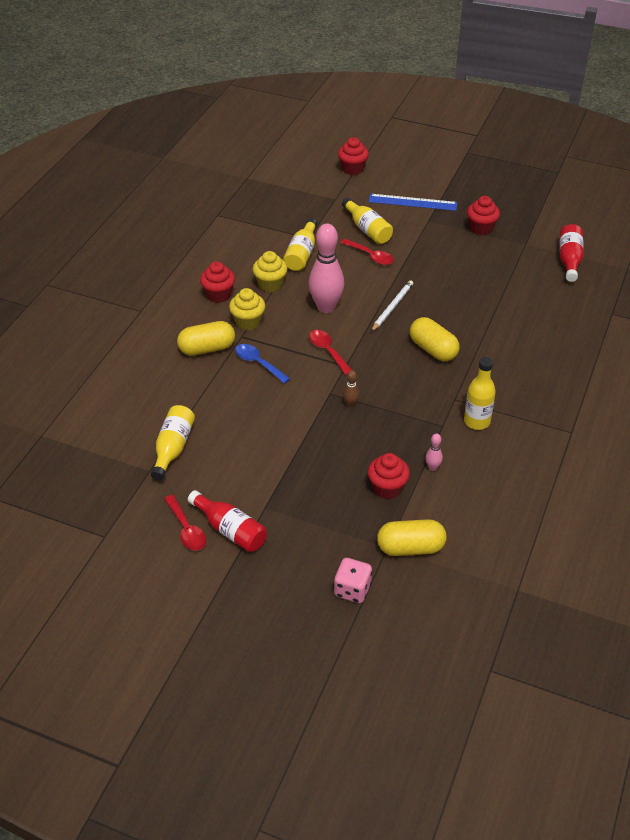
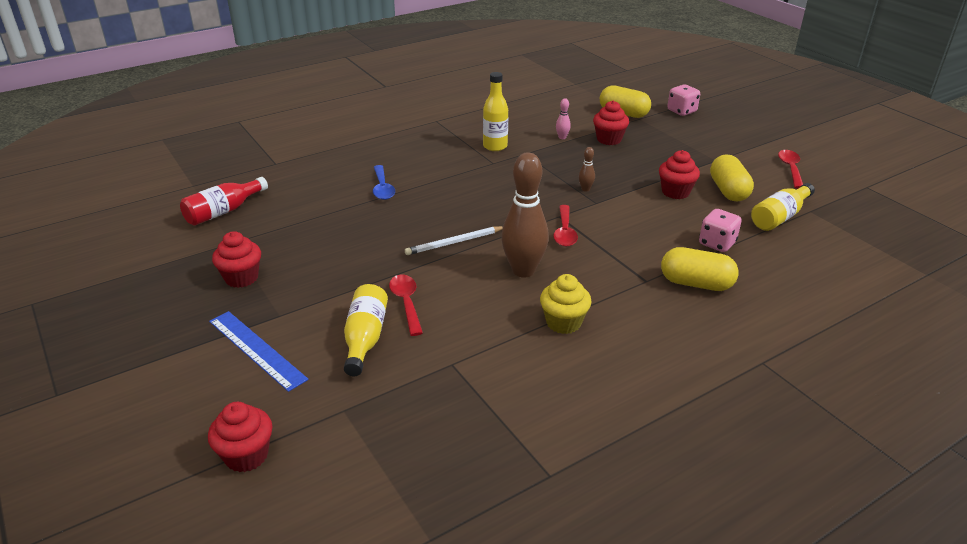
camera: 145 degrees left, 10 degrees down
(210, 393) = (717, 243): none -> pink dice
(218, 295) = (641, 338): red cupcake -> red cupcake (675, 192)
(230, 530) = (753, 158): red bottle -> none
(248, 322) = (627, 291): yellow cupcake -> none
(258, 363) = (647, 249): blue spoon -> blue spoon (382, 188)
(302, 254) = (485, 344): yellow bottle -> none
(326, 307) = (523, 270): pink bowling pin -> brown bowling pin
(433, 349) = (464, 197): yellow capsule -> yellow capsule (728, 191)

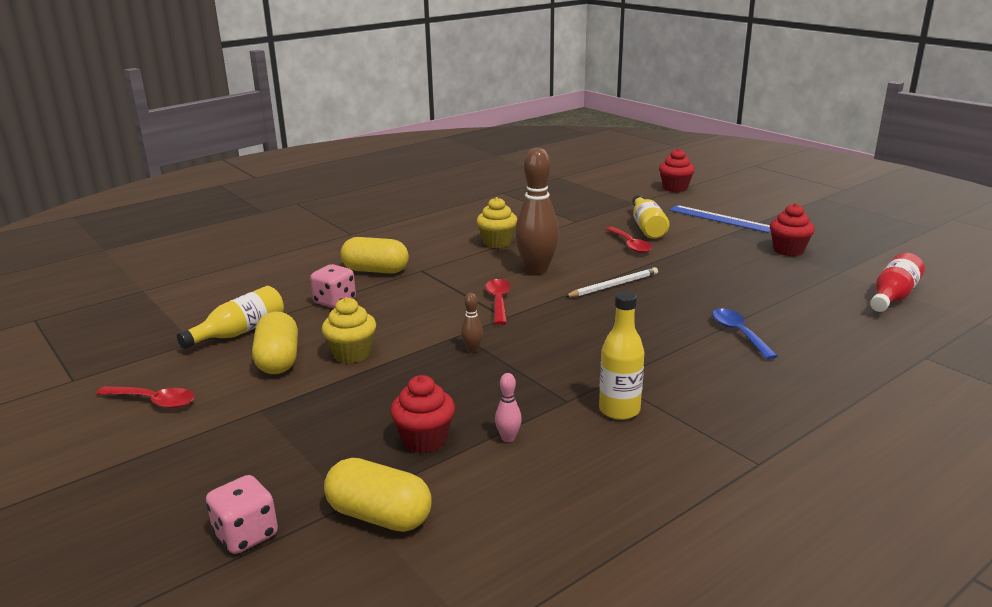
camera: 175 degrees right, 10 degrees down
(675, 192) = (352, 354): red cupcake -> yellow cupcake
(790, 169) = (154, 401): red spoon -> red spoon turned 75 degrees counterclockwise

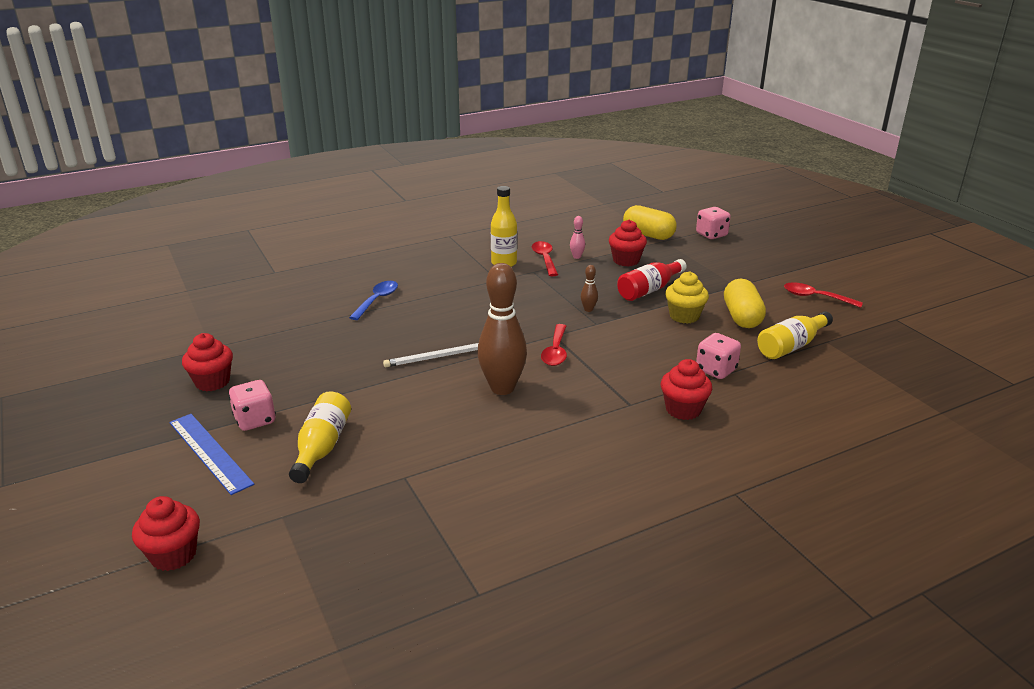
camera: 170 degrees left, 5 degrees up
(375, 270) = (683, 410): yellow capsule -> red cupcake
(497, 242) = (531, 442): yellow cupcake -> none
(630, 245) = (373, 414): red spoon -> red spoon (544, 259)
(715, 234) = (255, 420): none -> pink dice
(738, 333) = (377, 300): blue spoon -> blue spoon turned 150 degrees counterclockwise
(893, 296) = (210, 317): red bottle -> red bottle (649, 290)

